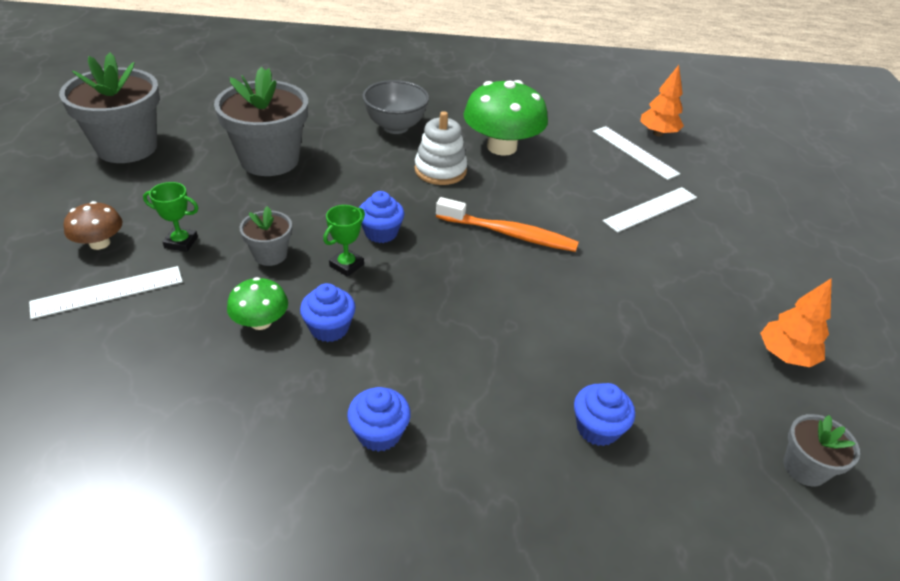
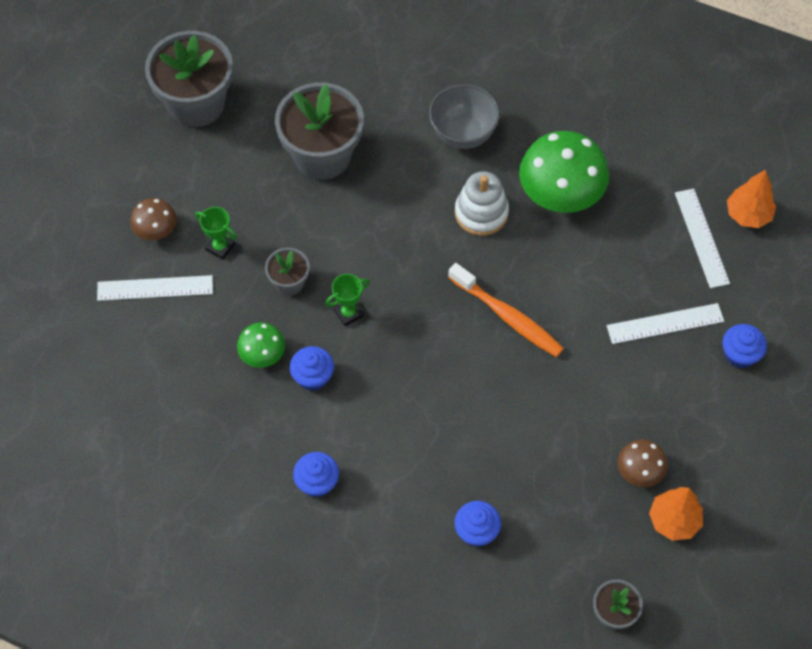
camera: 25 degrees right, 20 degrees up
(381, 233) = (392, 282): blue cupcake -> blue cupcake (740, 354)
(719, 322) = (639, 471): none -> brown mushroom

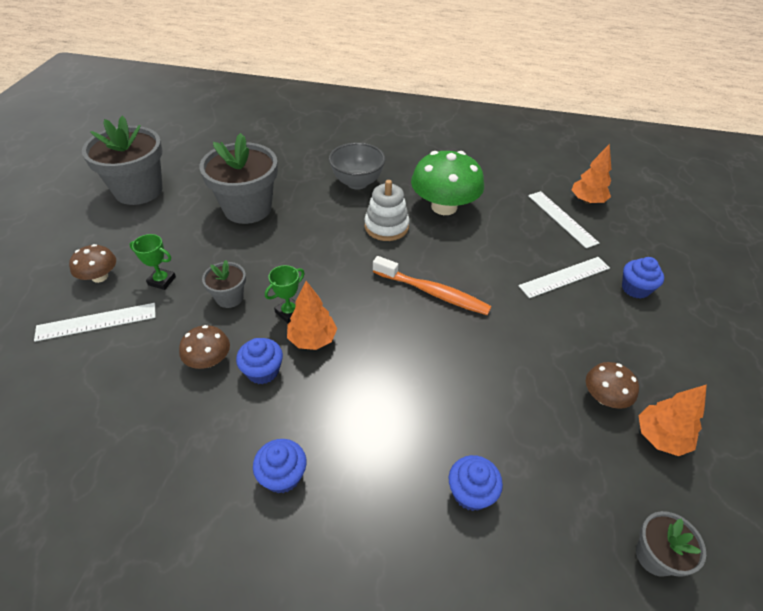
camera: 15 degrees left, 15 degrees down
(262, 354) = (209, 360): green mushroom -> brown mushroom
(367, 350) = (312, 339): none -> orange tree

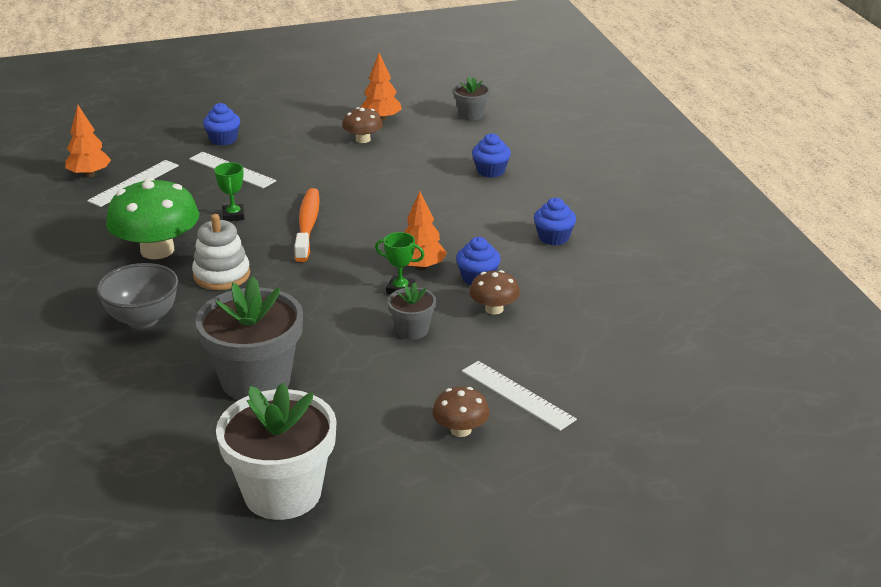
camera: 115 degrees left, 15 degrees down
(138, 190) = (282, 493): grey flower pot -> white flower pot
(162, 281) = (428, 383): green trophy -> green trophy (233, 215)

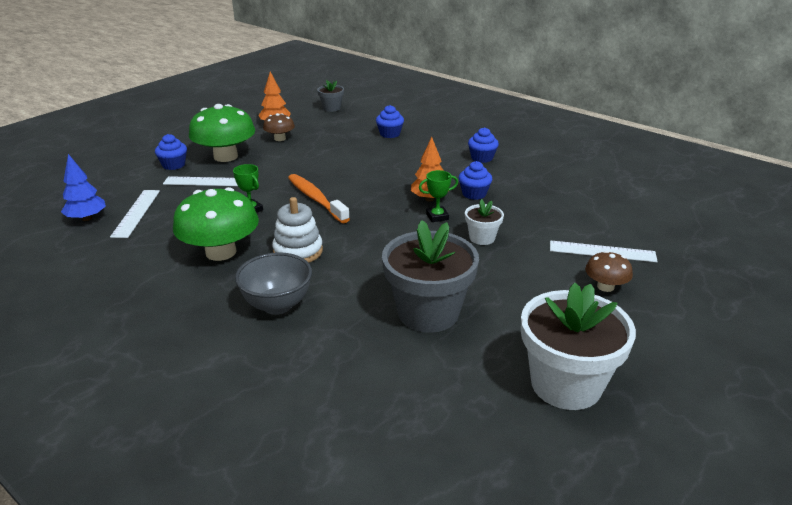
camera: 35 degrees left, 0 degrees up
(89, 174) = (87, 218): orange tree -> blue tree
(282, 145) = (225, 156): none -> green mushroom
(412, 330) = (482, 238): grey flower pot -> white flower pot
(494, 309) = (511, 208): brown mushroom -> none

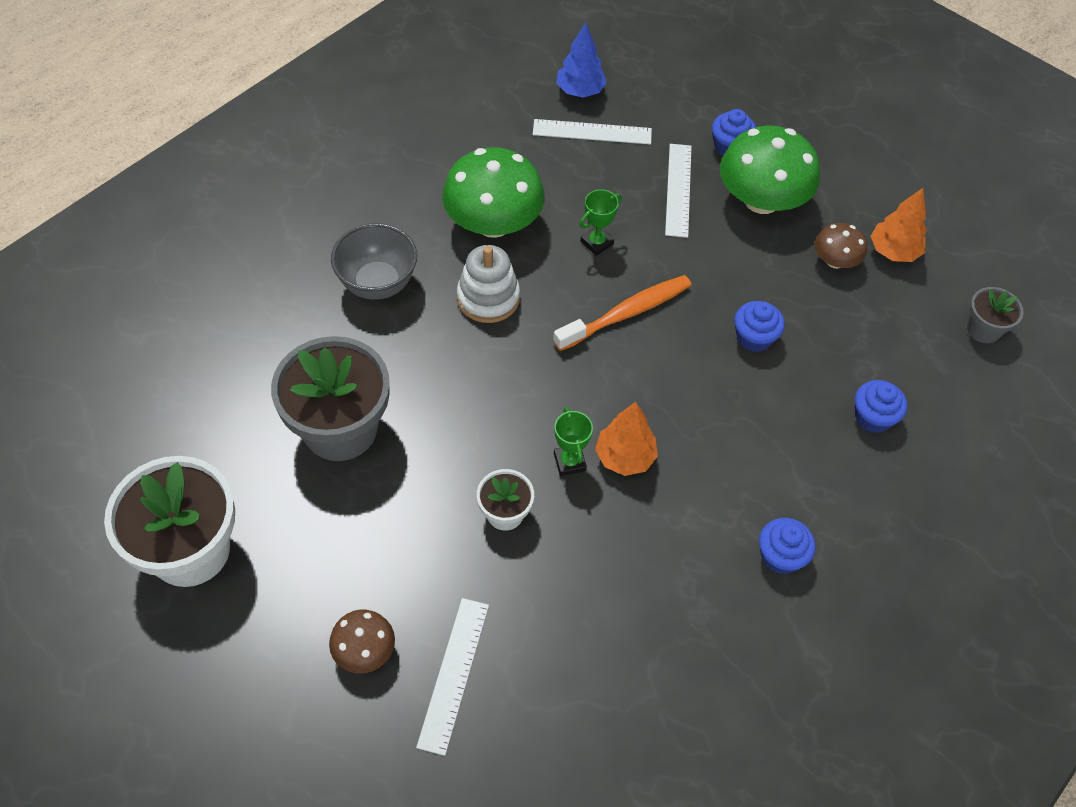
camera: 90 degrees right, 25 degrees up
(474, 194) = (641, 523): blue cupcake -> blue cupcake (754, 337)

